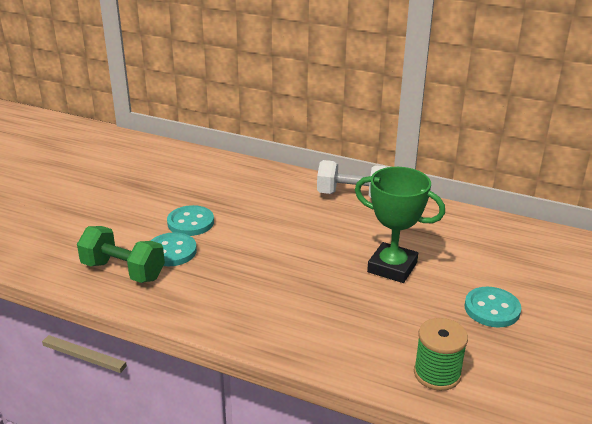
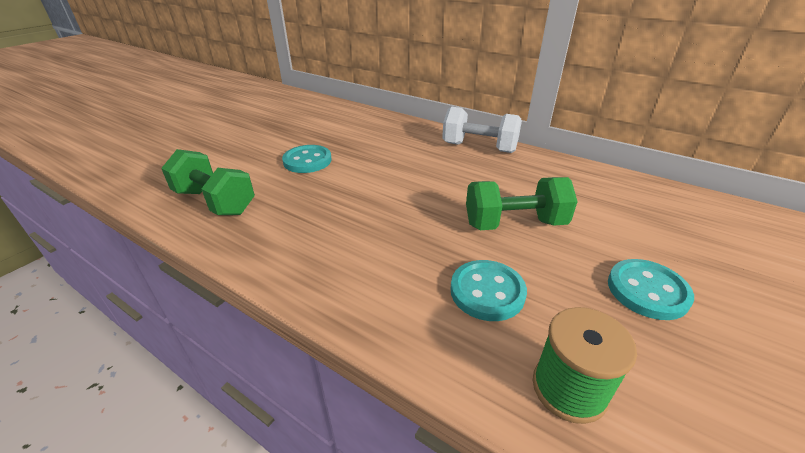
camera: 10 degrees right, 5 degrees up
(172, 251) = (275, 186): turquoise button -> turquoise button (487, 292)
(392, 267) = (514, 224): green trophy -> green dumbbell

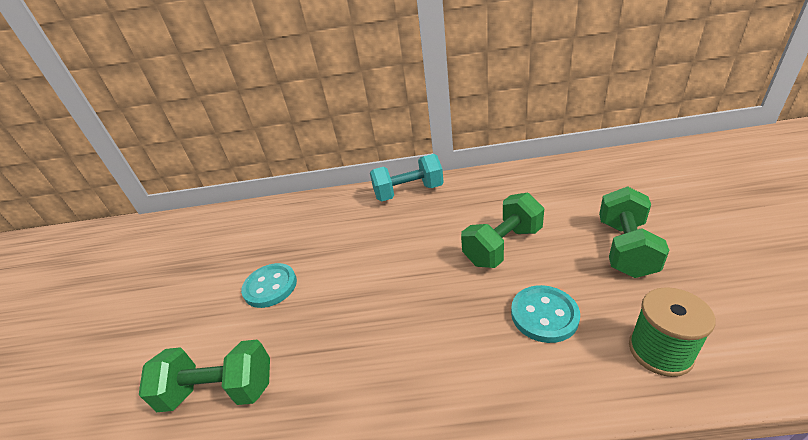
camera: 30 degrees left, 0 degrees up
(479, 148) = (408, 192): white dumbbell -> turquoise dumbbell
(647, 291) = (625, 248): turquoise button -> green dumbbell

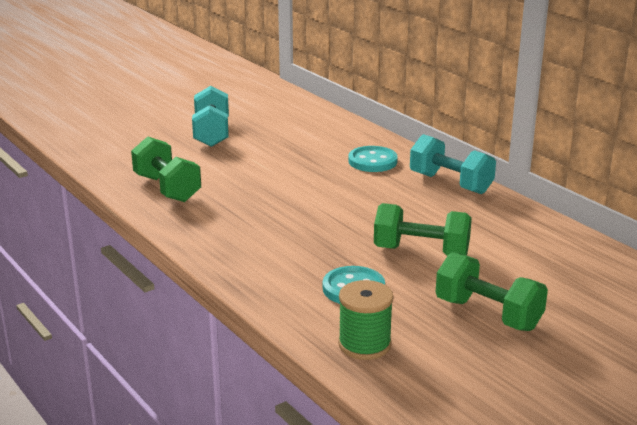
camera: 50 degrees right, 10 degrees down
(163, 298) = (212, 133): none -> turquoise dumbbell
(270, 287) = (264, 167): turquoise button -> turquoise button (372, 161)
(625, 248) = (488, 314): green dumbbell -> green dumbbell turned 60 degrees clockwise

